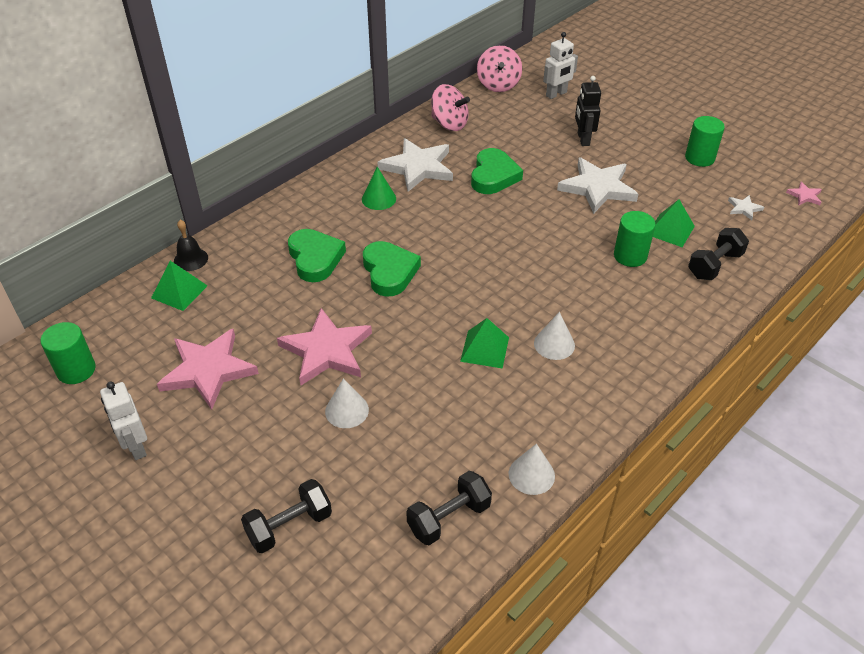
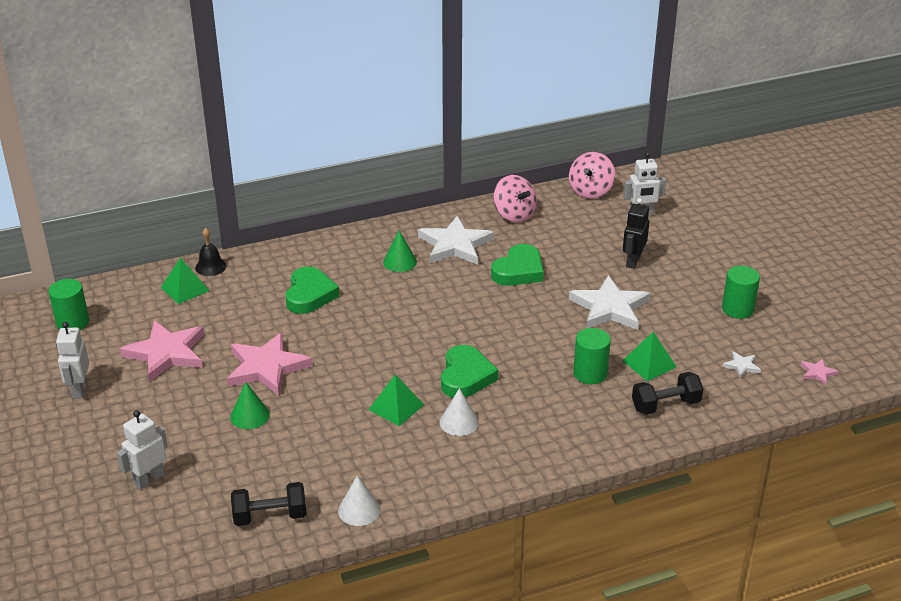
camera: 25 degrees right, 10 degrees down
(289, 526) = (149, 479): black dumbbell -> white robot
(347, 410) = (250, 415): white cone -> green cone
(389, 272) = (363, 323): green heart -> green heart (465, 376)

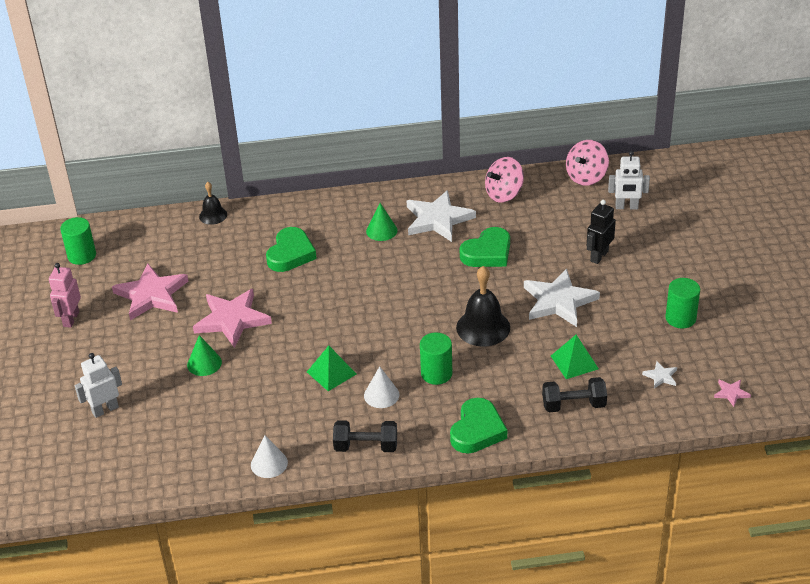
camera: 15 degrees right, 5 degrees up
(79, 389) = (71, 319): white robot -> pink robot
(185, 289) = (184, 234): green pyramid -> none
(270, 516) = (193, 458): black dumbbell -> black dumbbell (366, 446)
(465, 376) = (402, 352): green heart -> green heart (477, 430)
(514, 215) = (504, 194): pink spinning top -> pink spinning top turned 75 degrees clockwise
(542, 342) = (483, 327): none -> black bell
(590, 374) = (516, 364): green cylinder -> green cylinder (436, 373)

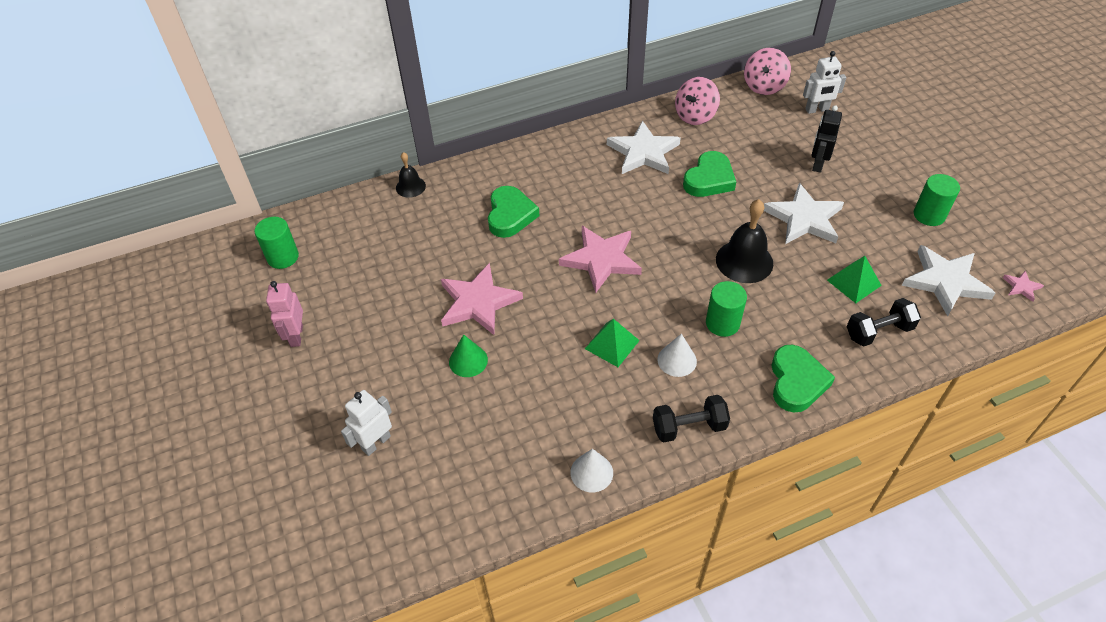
camera: 15 degrees left, 10 degrees up
(151, 295) = (378, 289): pink star -> pink star (601, 260)
(381, 230) = (592, 174): green cone -> none
(661, 376) = (945, 281): white star -> white star, size x2.30

